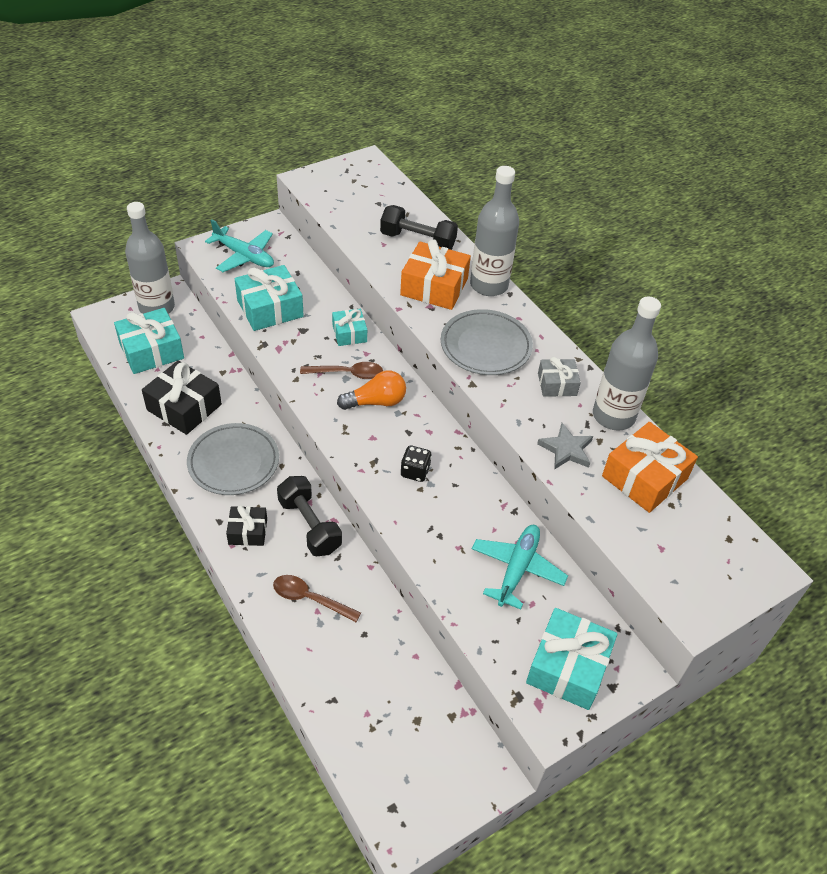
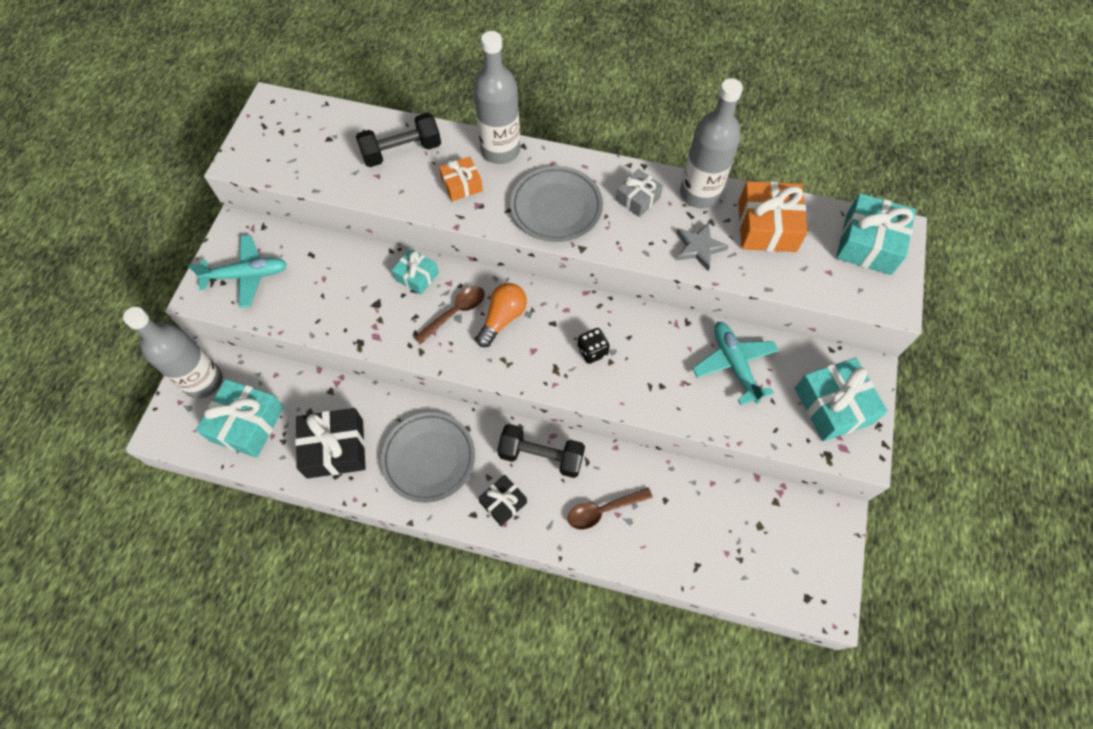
camera: 40 degrees left, 15 degrees up
(270, 308) = (327, 306): turquoise gift -> turquoise gift (868, 243)
(434, 287) = (462, 185): orange gift -> orange gift, size x0.58

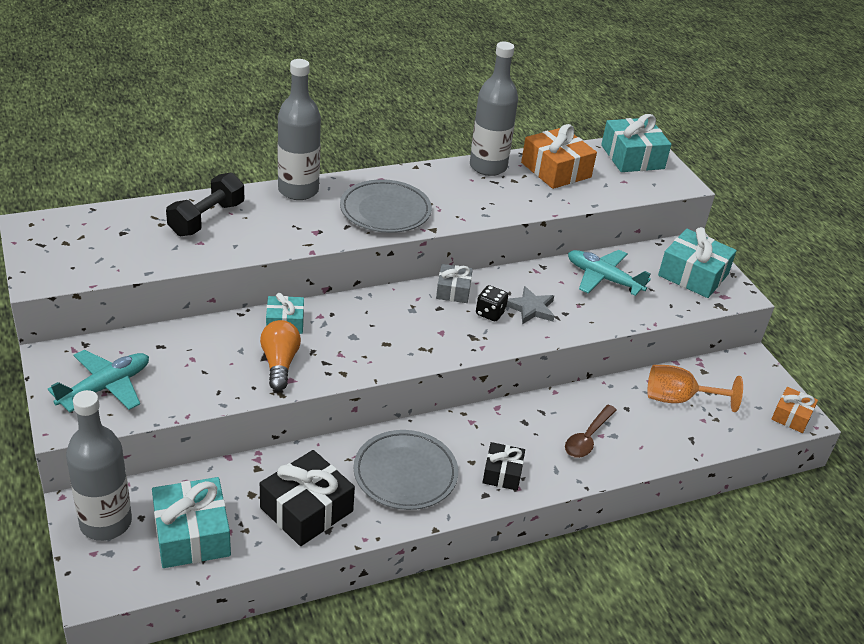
camera: 40 degrees left, 25 degrees down
(455, 313) = (347, 334): brown spoon -> none
(462, 185) = (287, 223): orange gift -> orange gift (791, 416)
(503, 319) = (394, 321): orange light bulb -> orange light bulb (280, 363)
(541, 456) = (501, 425): black dumbbell -> none
(638, 199) = (445, 185): grey gift -> grey gift (453, 290)
(699, 248) = (521, 198): grey star -> grey star (531, 308)
(722, 518) = (678, 399): none -> orange goblet

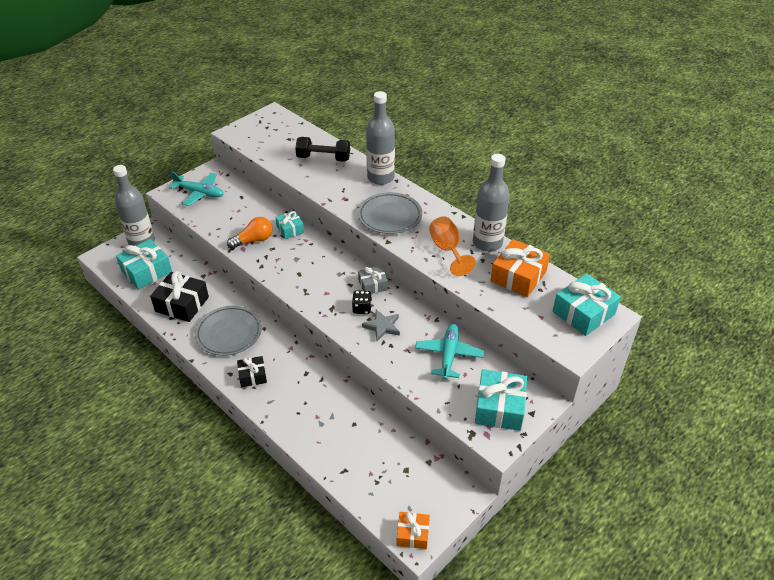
camera: 70 degrees right, 5 degrees up
(587, 438) = (309, 410): brown spoon -> none
(678, 399) = (384, 452): orange goblet -> orange goblet (447, 250)

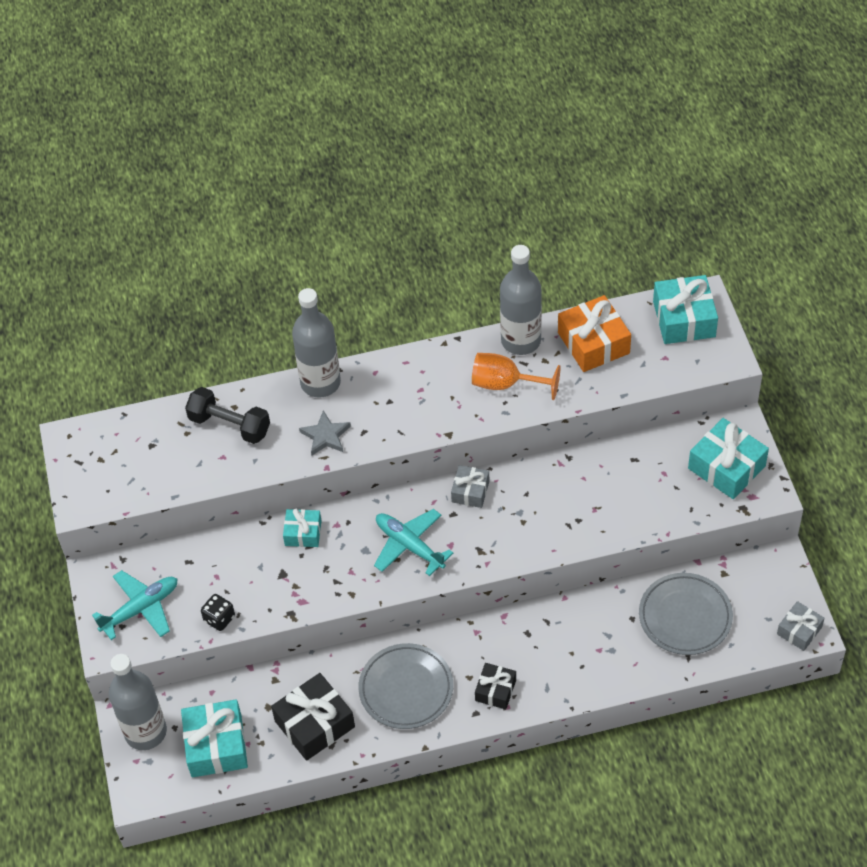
camera: 55 degrees left, 10 degrees up
(254, 240) = (294, 582): orange light bulb -> none
(323, 158) = (230, 425): black dumbbell -> black dumbbell turned 75 degrees clockwise
(362, 308) = (502, 520): black dice -> black dice (219, 619)
(382, 326) = (544, 514): grey star -> grey star (326, 436)
(390, 216) = (404, 410): grey plate -> grey plate (685, 617)
(412, 534) = (799, 630): orange gift -> grey gift
(449, 355) = (628, 473): turquoise plane -> turquoise plane (409, 545)

